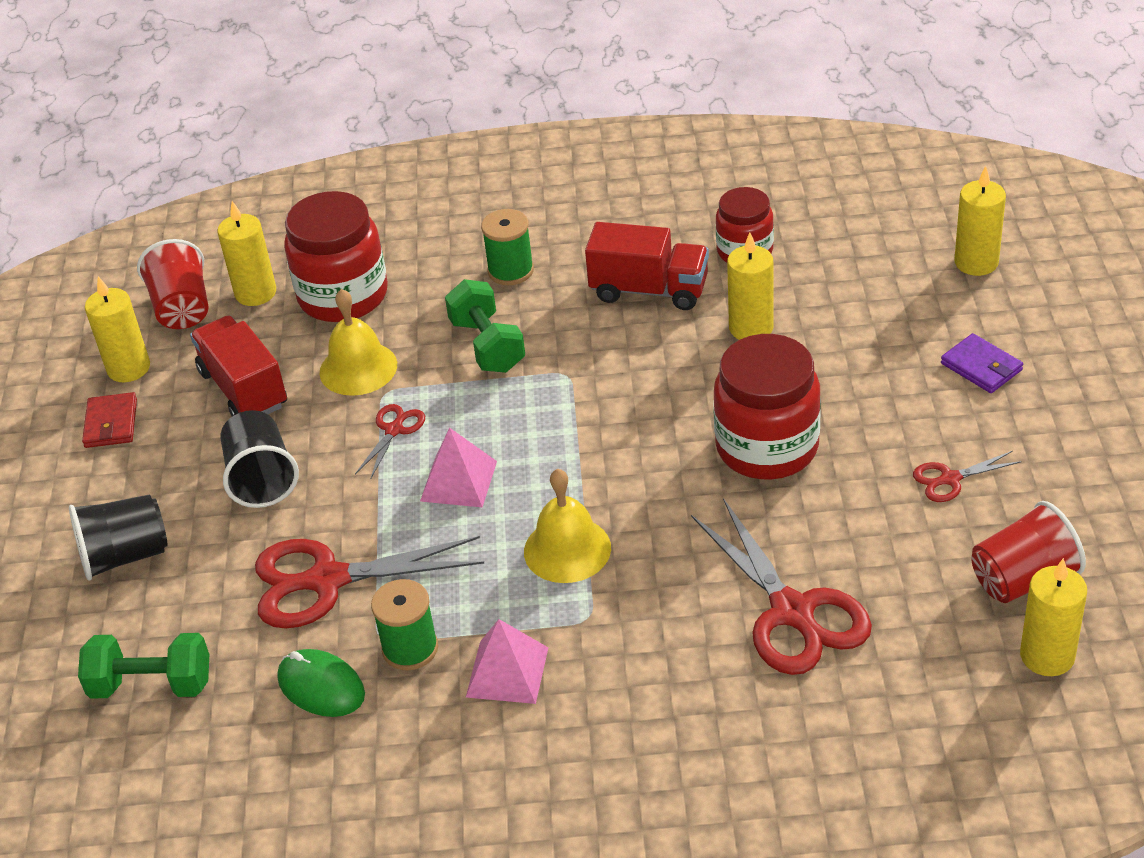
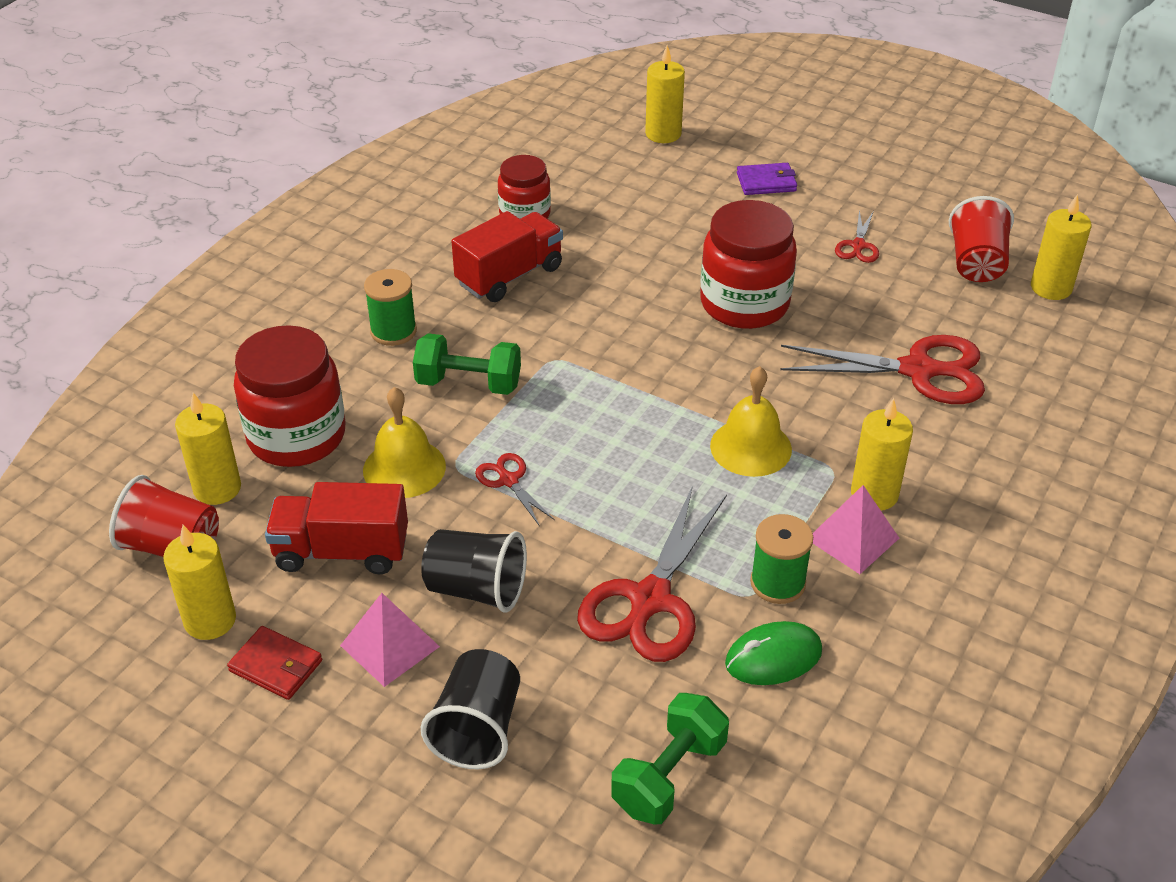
camera: 60 degrees left, 0 degrees up
(458, 481) = (612, 471): pink pyramid -> pink pyramid (390, 646)
(751, 328) = (611, 251): yellow candle -> yellow candle (874, 494)

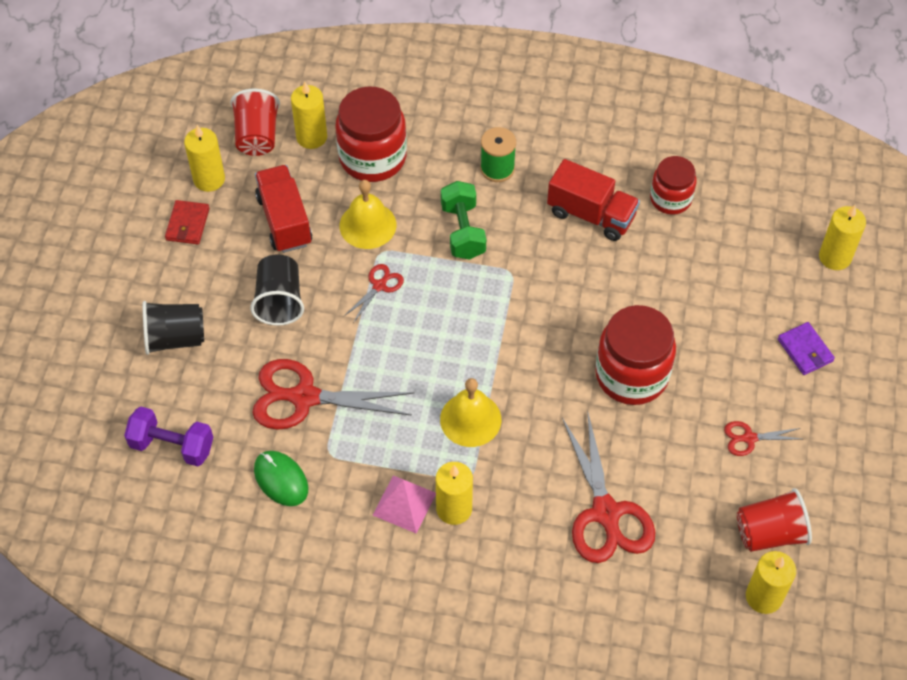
camera: 70 degrees right, 15 degrees up
(390, 646) = (220, 273): pink pyramid -> none
(669, 776) = (172, 446): green dumbbell -> purple dumbbell
(777, 583) = (346, 467): green spool -> none

